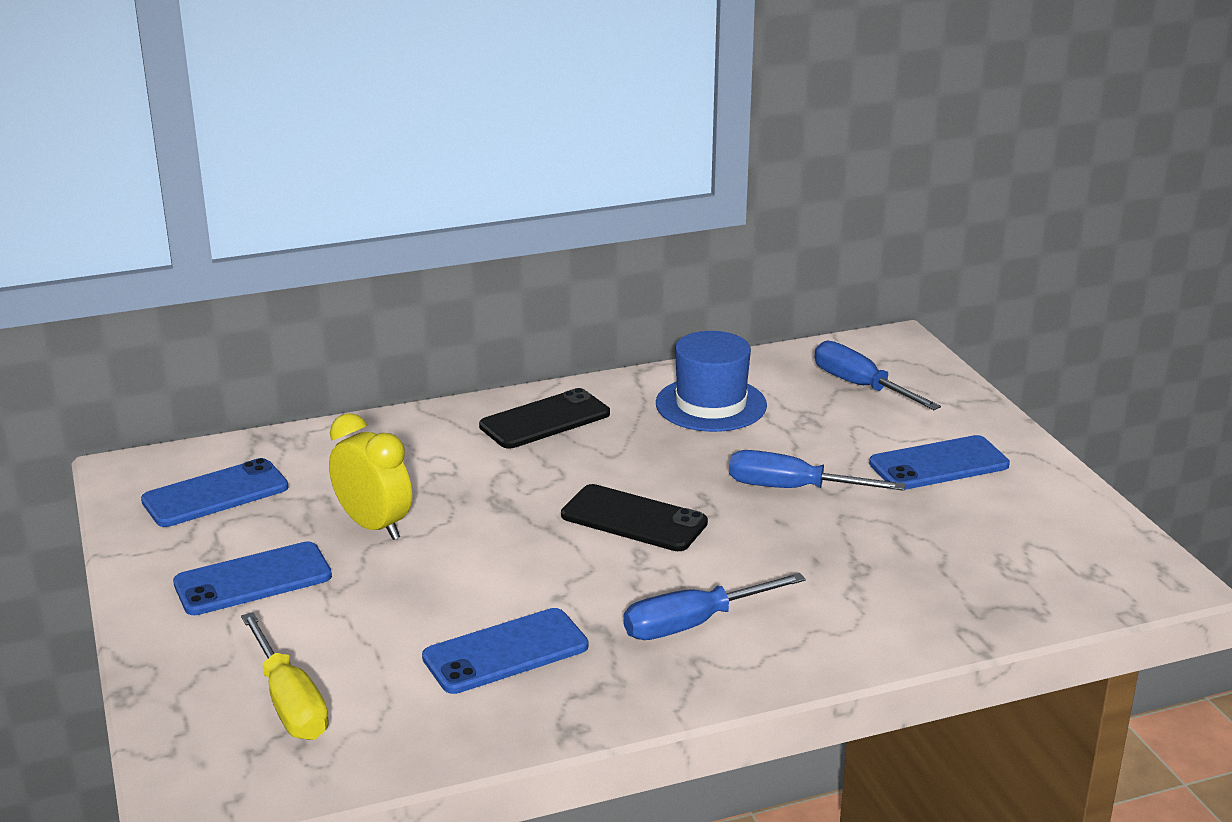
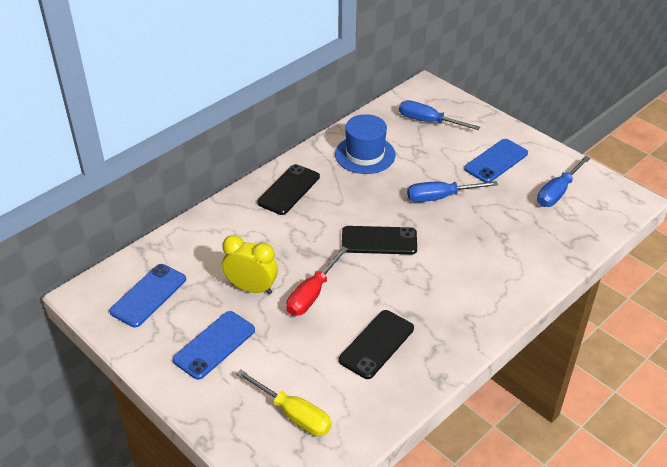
camera: 25 degrees left, 15 degrees up
(460, 559) = (312, 294): none -> red screwdriver
(505, 652) = (376, 344): blue phone -> black phone
(693, 624) = (451, 296): blue screwdriver -> blue screwdriver (557, 192)

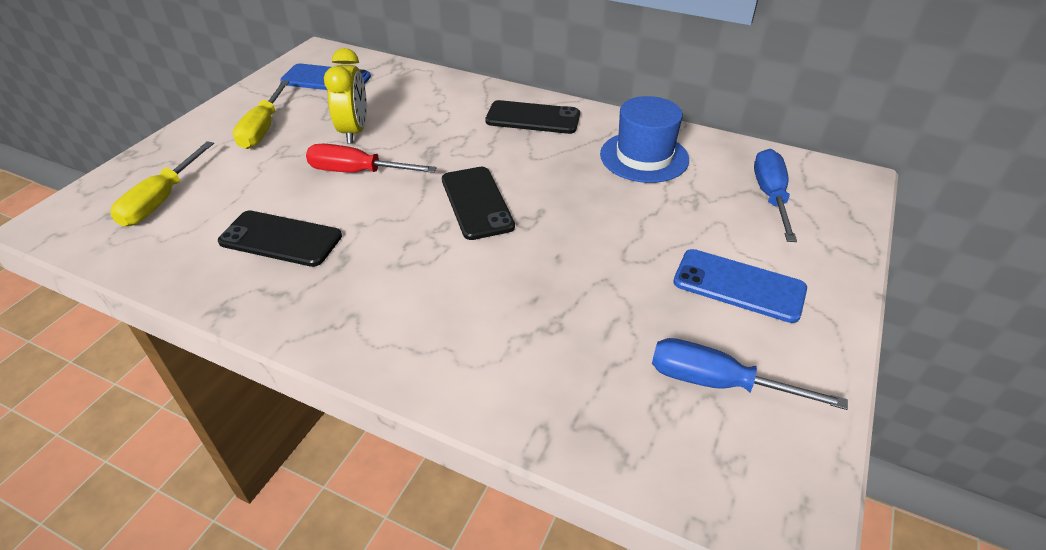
camera: 70 degrees right, 0 degrees up
(214, 345) = (263, 129): blue phone -> yellow screwdriver
(440, 197) = (602, 240): blue screwdriver -> none

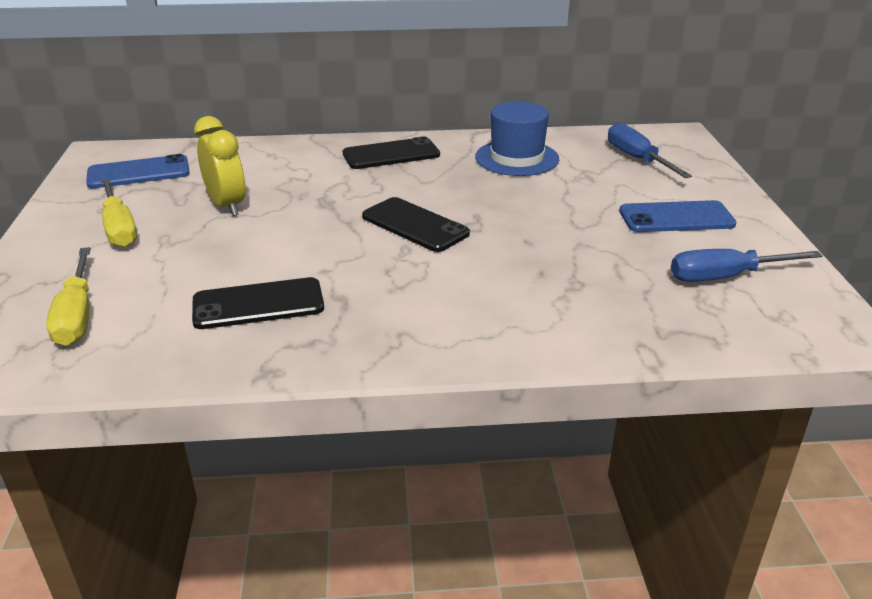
camera: 30 degrees left, 10 degrees down
(357, 172) = (271, 234): red screwdriver -> none

